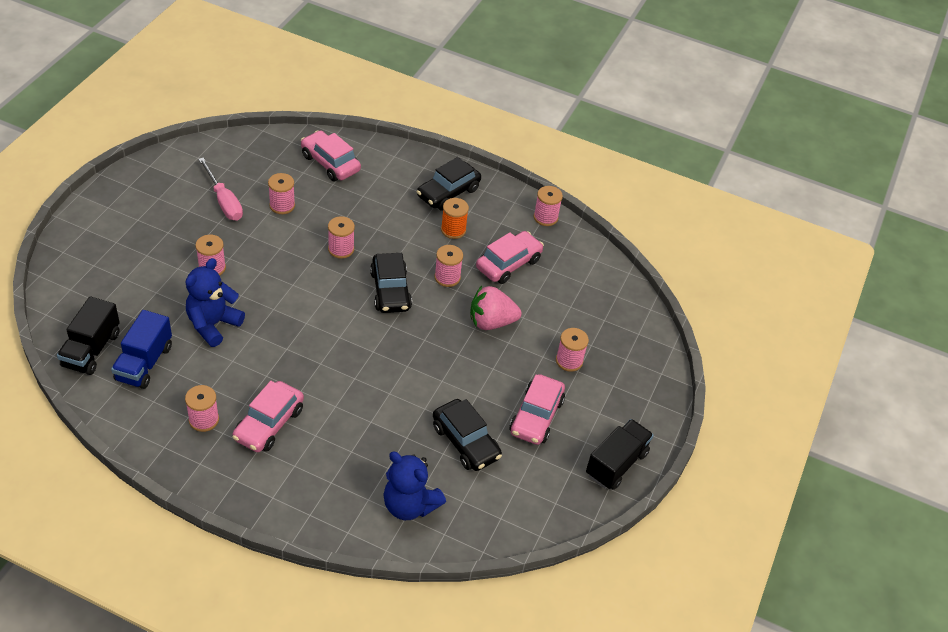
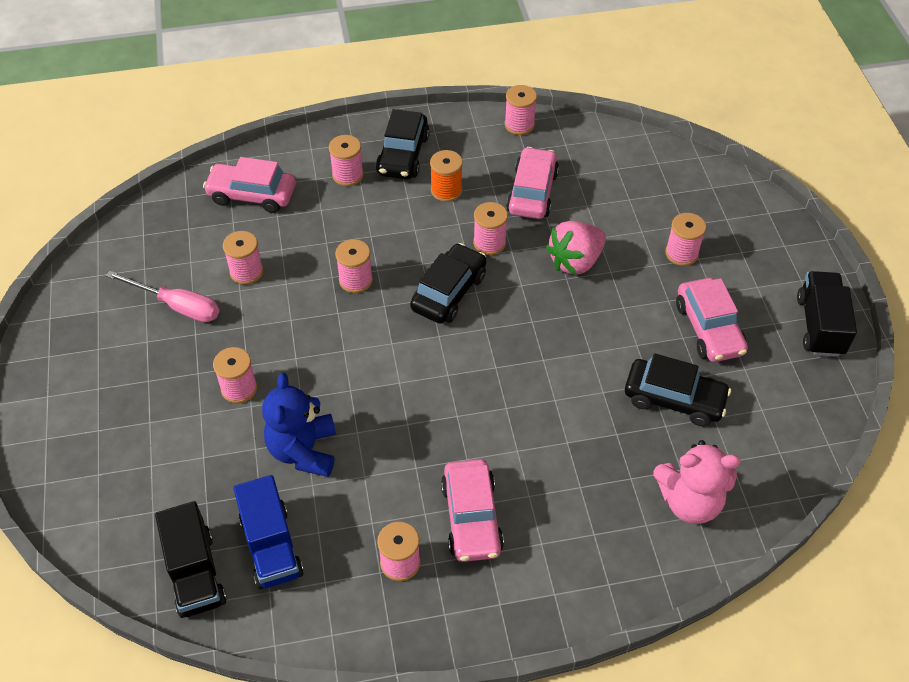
camera: 30 degrees left, 5 degrees up
(390, 290) = (449, 292): black car -> black car turned 105 degrees counterclockwise
(400, 185) = (347, 175): none -> pink spool
(409, 505) = (689, 501): blue teddy bear -> pink teddy bear

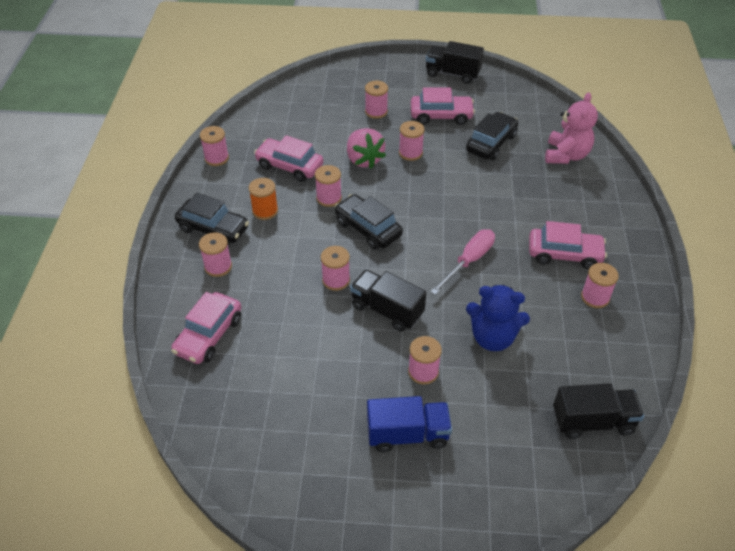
camera: 75 degrees left, 5 degrees down
(177, 306) = (319, 407): pink screwdriver -> pink screwdriver (468, 261)
(246, 272) = (299, 351): pink spool -> pink spool (410, 153)
(271, 546) = (574, 369): blue truck -> blue truck (407, 434)
(322, 337) = (387, 310): none -> black truck

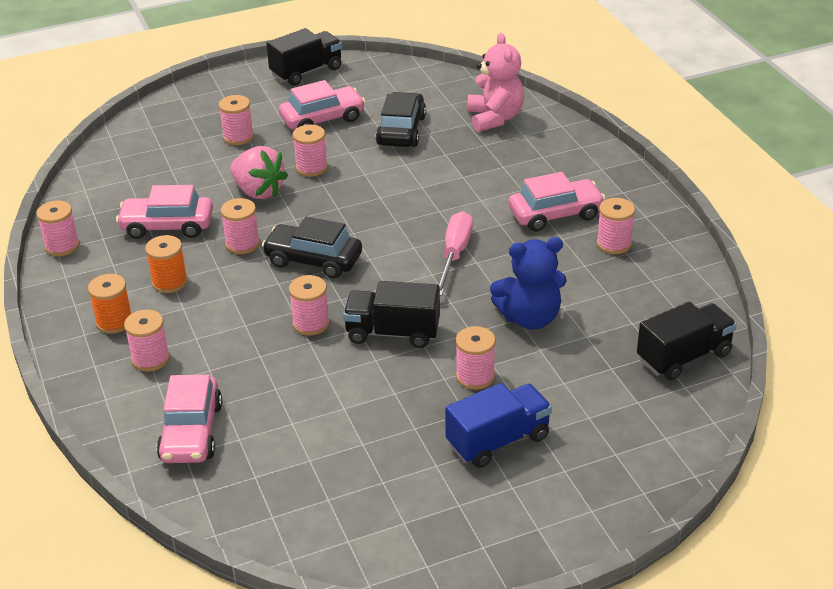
camera: 25 degrees left, 10 degrees down
(213, 228) = (114, 322): black car -> orange spool
(452, 74) = (306, 72): black truck -> black truck turned 150 degrees clockwise

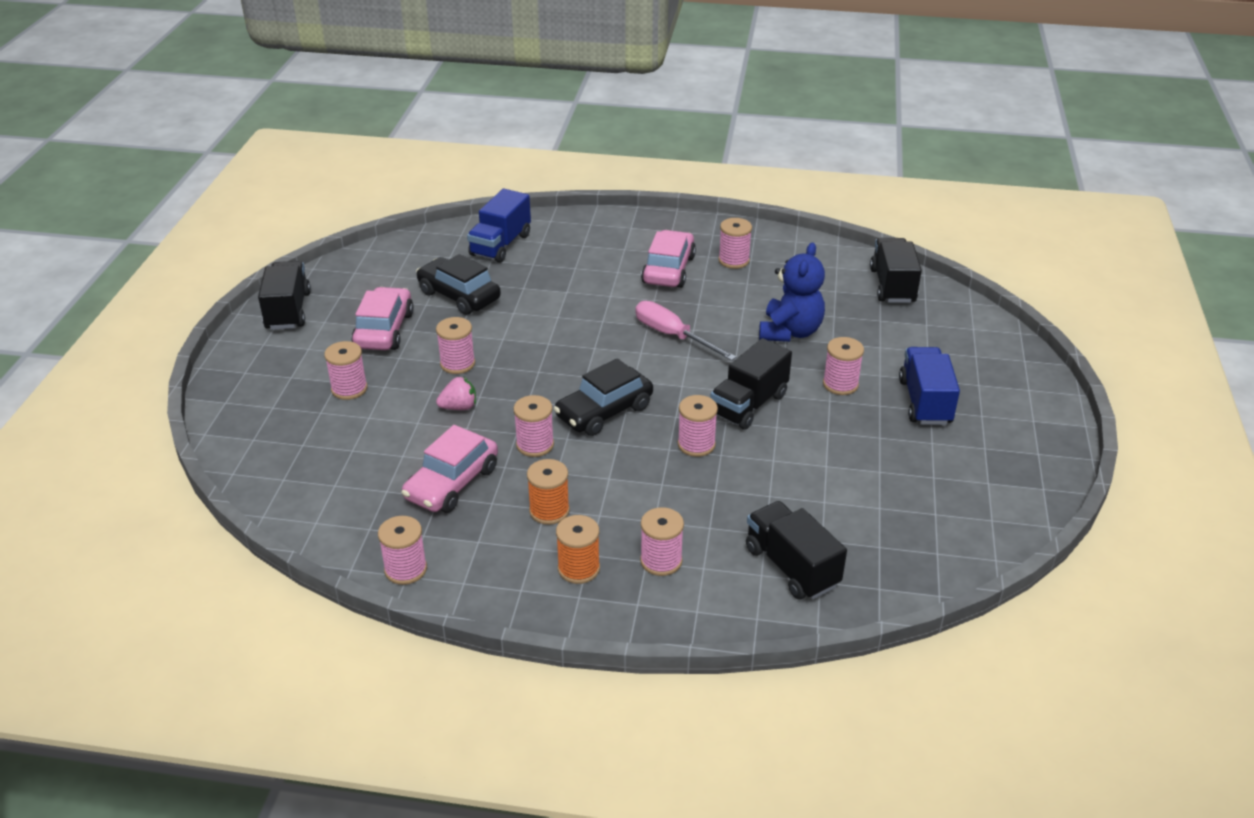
camera: 60 degrees left, 0 degrees up
(191, 432) = (791, 567): pink car -> black truck
(258, 191) = (459, 407): pink strawberry -> pink strawberry, size x0.58
(495, 118) = (500, 245): pink teddy bear -> blue truck

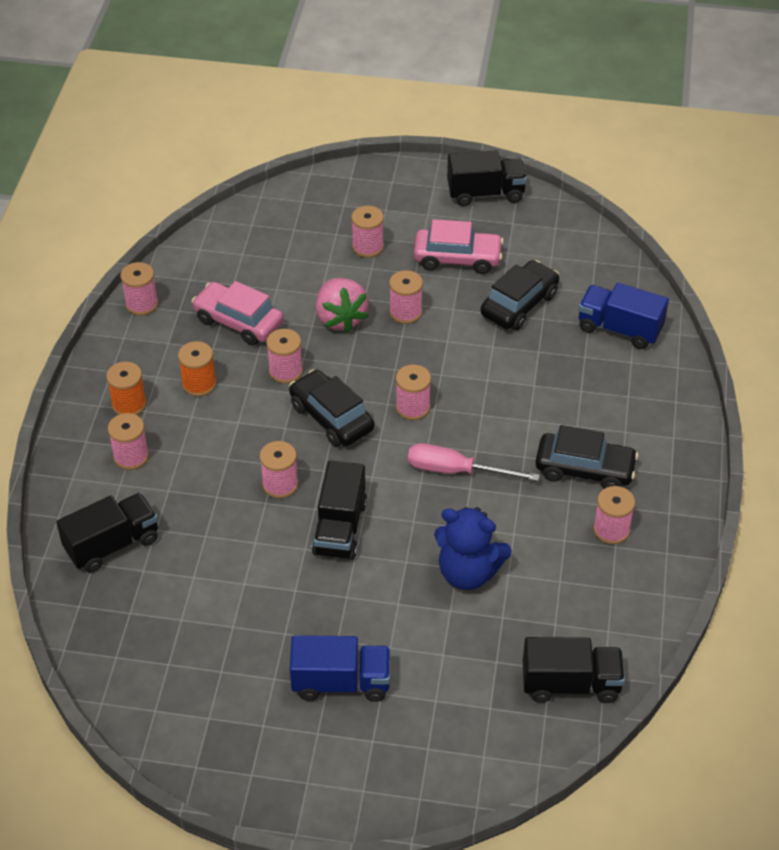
camera: 90 degrees right, 10 degrees up
(459, 407) = (340, 318): pink strawberry -> pink strawberry, size x1.73
(668, 270) = (584, 469): pink car -> black car
(673, 336) = (456, 471): pink screwdriver -> pink screwdriver turned 120 degrees counterclockwise
(749, 404) = (340, 528): black truck -> black truck turned 120 degrees counterclockwise
(840, 384) = (373, 609): pink spool -> pink spool (412, 407)

